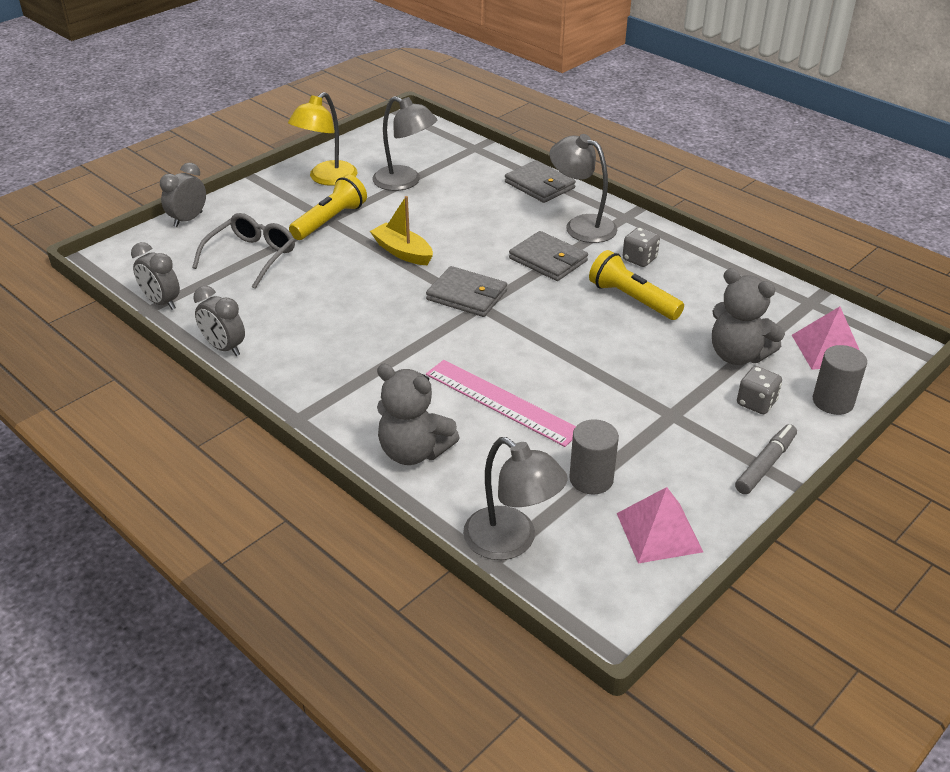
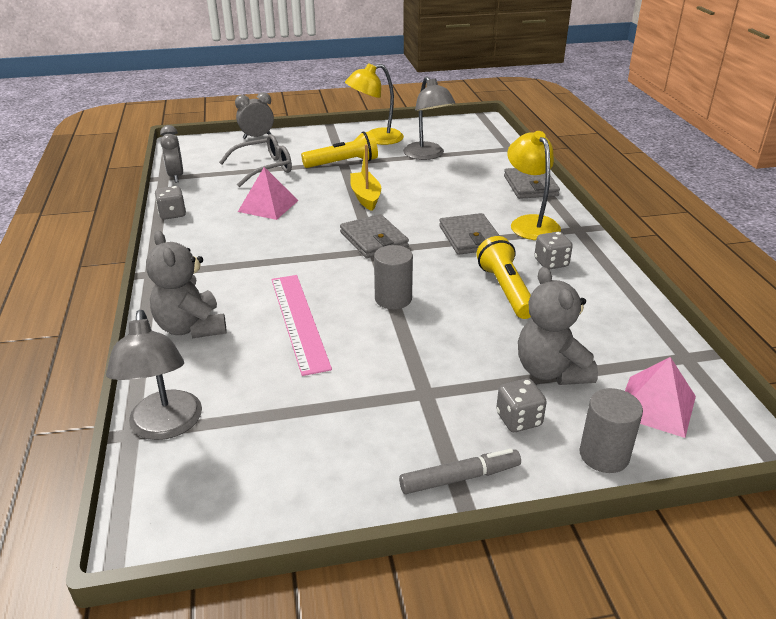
camera: 35 degrees right, 5 degrees down
(224, 348) = (172, 214): grey clock -> grey dice
(581, 225) = (530, 223): grey lamp -> yellow lamp
(591, 479) = (289, 411): grey cylinder -> grey cylinder (393, 299)
(659, 532) = (286, 484): pink pyramid -> pink pyramid (268, 206)

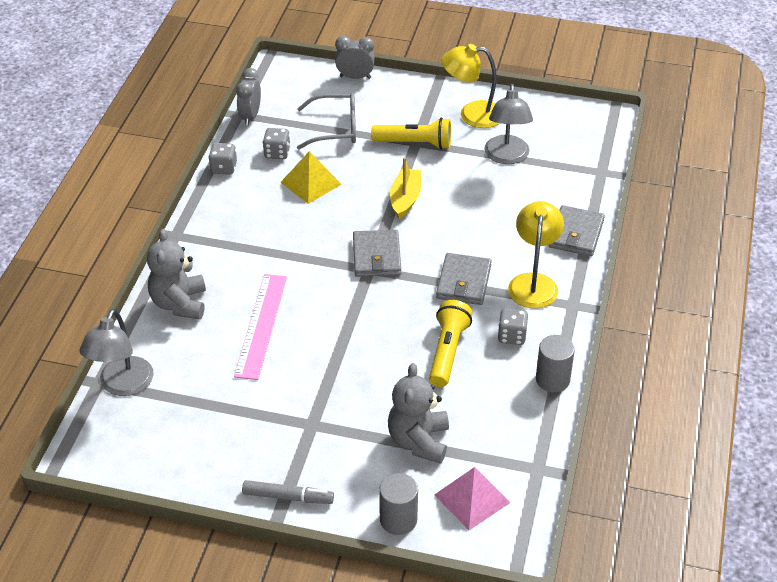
camera: 25 degrees right, 10 degrees up
(268, 206) = (311, 183): pink pyramid -> yellow pyramid
(393, 299) = (348, 328): grey cylinder -> grey cylinder (552, 379)
(518, 419) = (361, 470): grey dice -> grey dice (277, 153)

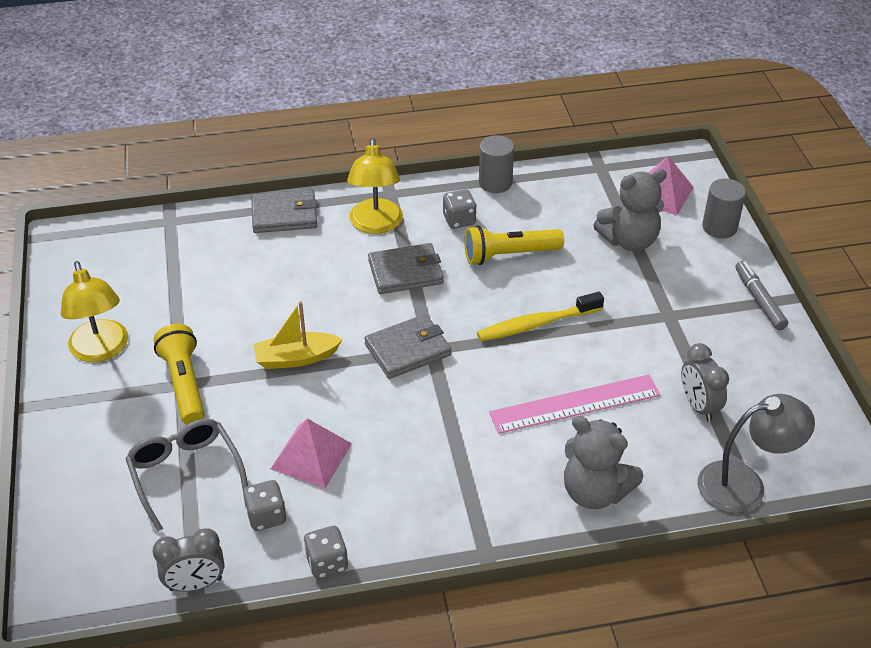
camera: 115 degrees left, 0 degrees up
(179, 303) = (594, 492): grey teddy bear -> grey teddy bear turned 60 degrees clockwise
(311, 183) = (311, 456): yellow pyramid -> pink pyramid
(355, 77) = (53, 497): grey clock -> grey clock (698, 406)
(356, 336) = (536, 324): none -> yellow toothbrush
(506, 157) = (175, 297): grey lamp -> none
(533, 283) = (376, 225): yellow lamp -> yellow lamp turned 75 degrees counterclockwise

